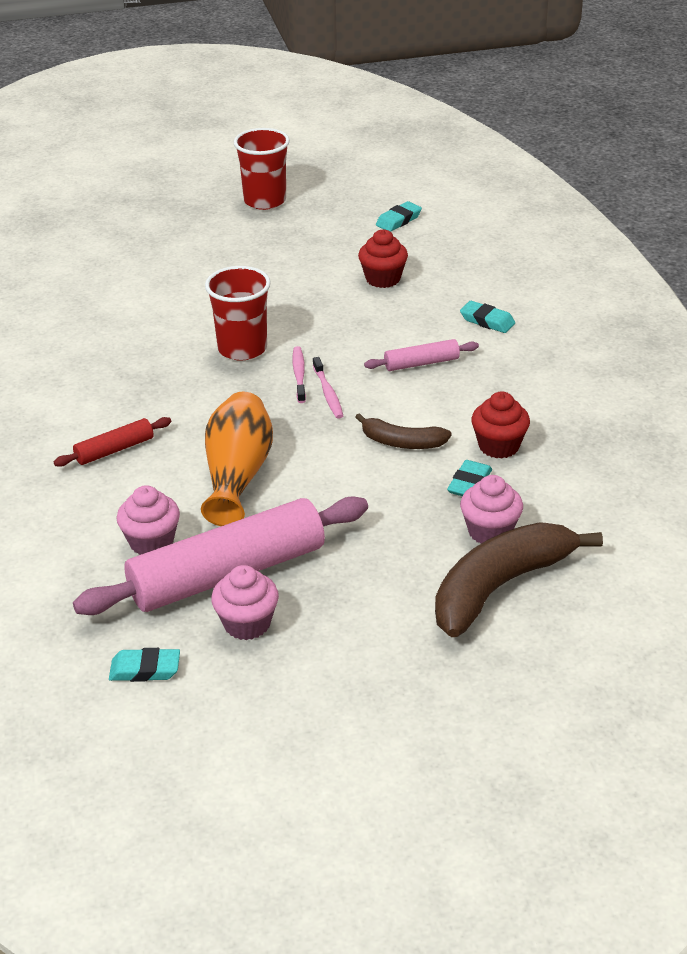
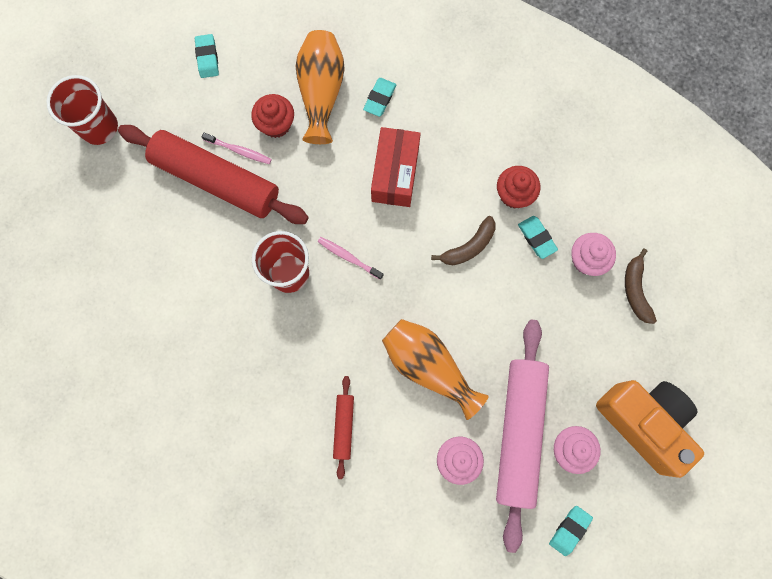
camera: 55 degrees left, 40 degrees up
(288, 273) = (216, 179): none -> red rolling pin
(328, 393) = (383, 254): pink toothbrush -> pink toothbrush (239, 150)
(342, 671) = (644, 422): none -> orange camera
(421, 363) = (395, 174): pink rolling pin -> red box
(447, 288) = (321, 92): none -> orange vase
(487, 321) = (380, 98): turquoise eraser -> turquoise eraser turned 45 degrees counterclockwise
(500, 587) = (635, 290): brown banana -> brown banana, size x0.53

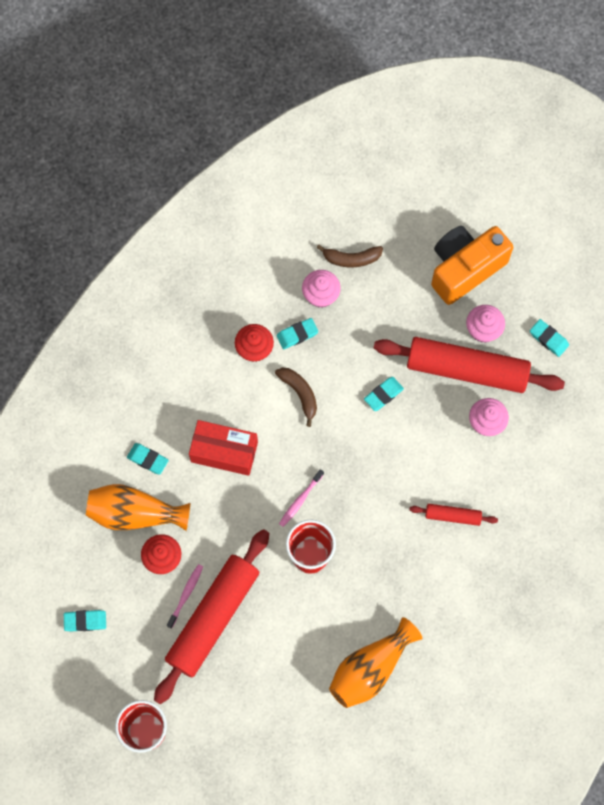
camera: 85 degrees left, 5 degrees down
(428, 366) = (405, 439): orange vase -> orange vase (370, 668)
(478, 338) = (383, 395): none -> turquoise eraser
(518, 432) = (466, 370): pink rolling pin -> red rolling pin

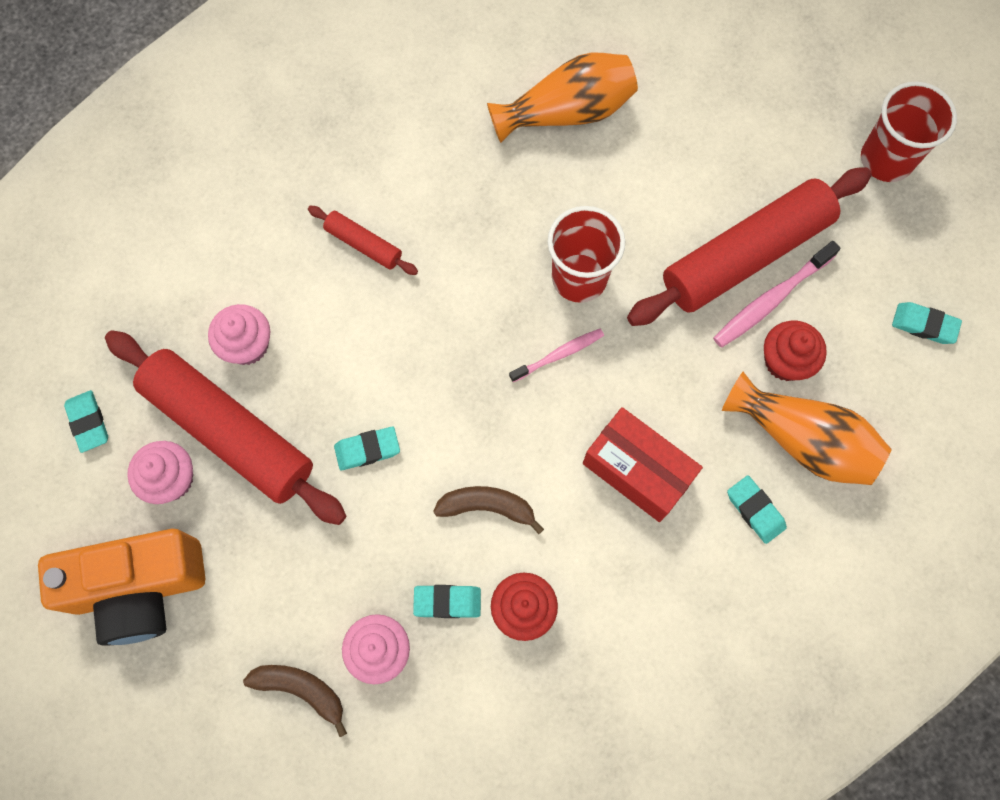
camera: 155 degrees left, 0 degrees up
(186, 595) = (771, 300): pink toothbrush -> pink toothbrush, size x1.53
(300, 393) = (487, 507): brown banana -> brown banana turned 105 degrees clockwise

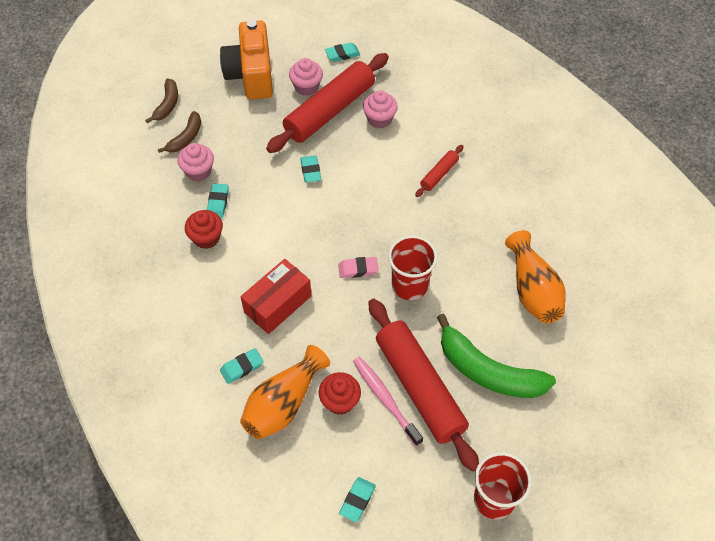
camera: 95 degrees right, 15 degrees down
(487, 507) = (268, 225): brown banana -> brown banana (167, 105)
(558, 355) = (358, 269): pink toothbrush -> pink eraser
(705, 168) = (488, 371): none -> green banana

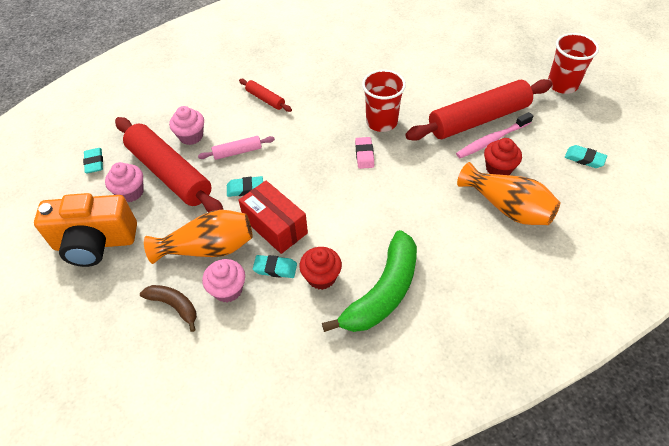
camera: 85 degrees left, 5 degrees down
(167, 105) = (115, 330): brown banana -> none
(242, 367) = (474, 240): turquoise eraser -> none
(278, 304) = (403, 213): red box -> red box (275, 226)
(359, 159) = (237, 152): none -> pink rolling pin
(488, 371) = (459, 82): green banana -> green banana (383, 292)
(532, 290) = (385, 54): orange vase -> orange vase (208, 248)

